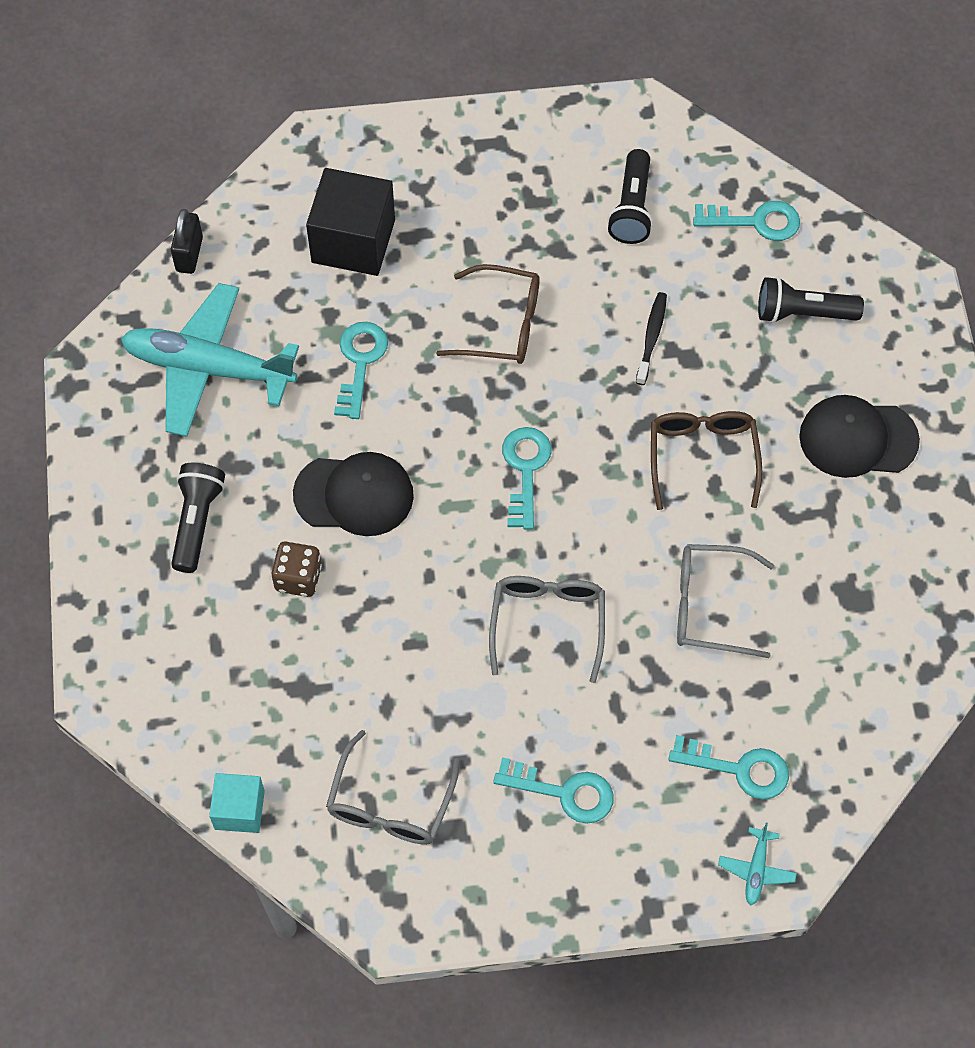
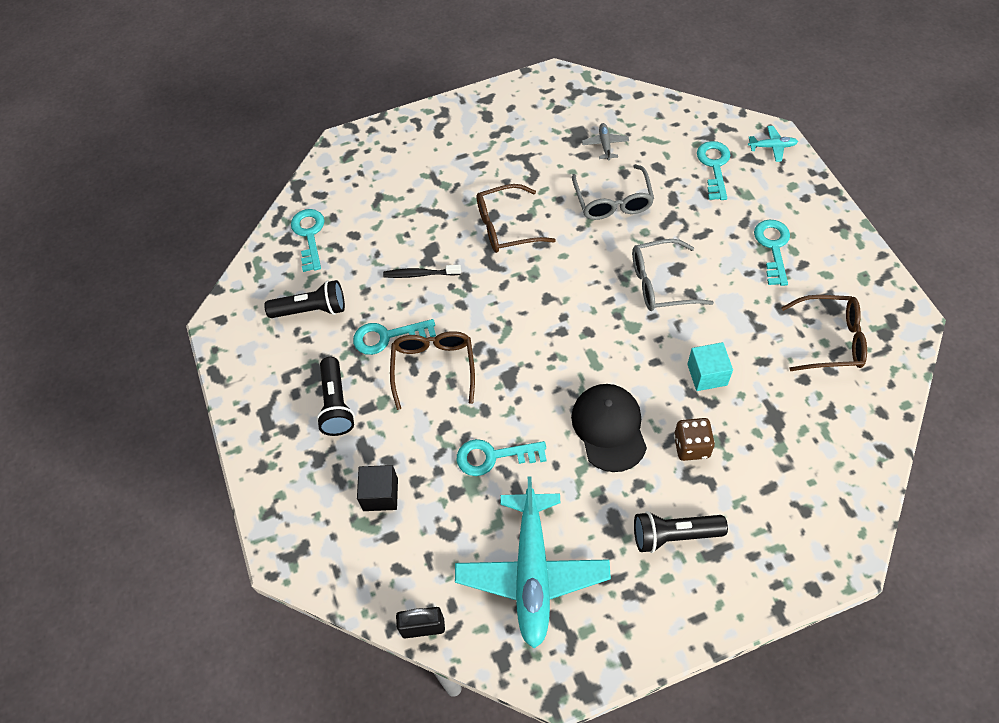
camera: 100 degrees left, 5 degrees down
(239, 810) = (883, 431): turquoise cube -> turquoise cube (707, 374)
(353, 241) = (380, 494): black cube -> black cube, size x0.57
(390, 804) = (830, 340): grey glasses -> brown glasses
(525, 470) = (550, 324): turquoise key -> turquoise key (387, 337)
(803, 313) = (379, 196): black flashlight -> black flashlight (336, 404)
(824, 628) = (605, 144): none -> grey plane
(858, 438) = (466, 152): black cap -> none

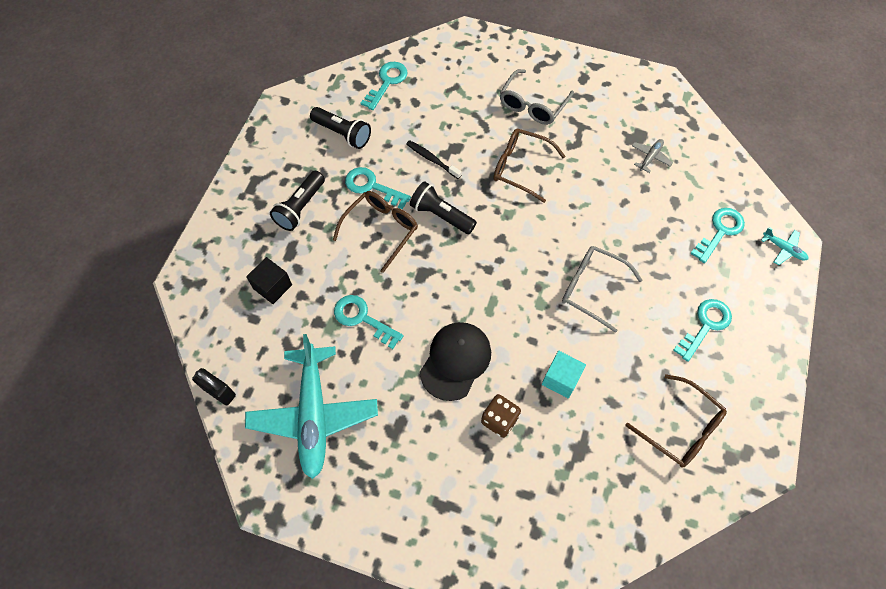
camera: 35 degrees right, 5 degrees up
(532, 573) = (314, 415): turquoise plane -> turquoise plane turned 45 degrees counterclockwise
(613, 201) = (615, 203): grey glasses -> grey glasses (532, 105)
(674, 535) = (427, 469): black flashlight -> black flashlight (441, 215)

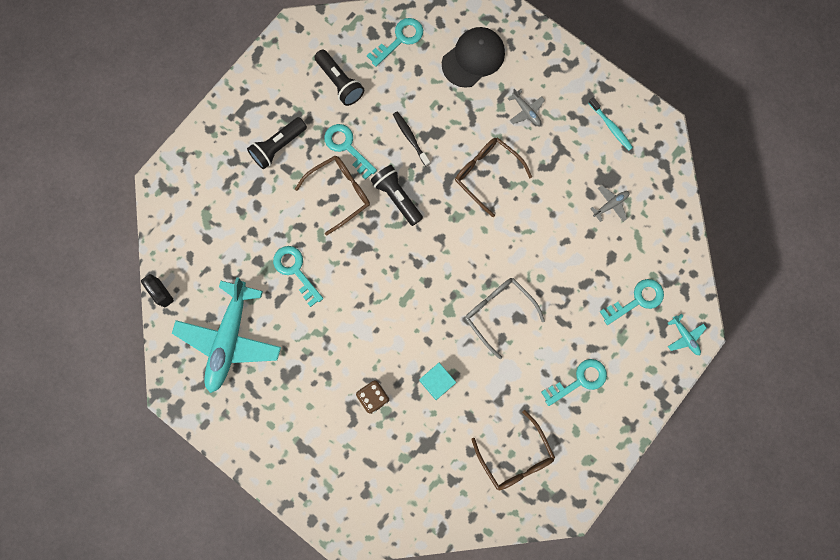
camera: 20 degrees right, 15 degrees up
(272, 287) = (231, 215): black cube -> none
(455, 361) = (358, 335): black cap -> black cap (473, 58)
(532, 105) = (526, 111): grey glasses -> grey plane
(616, 94) = (611, 127): none -> turquoise toothbrush

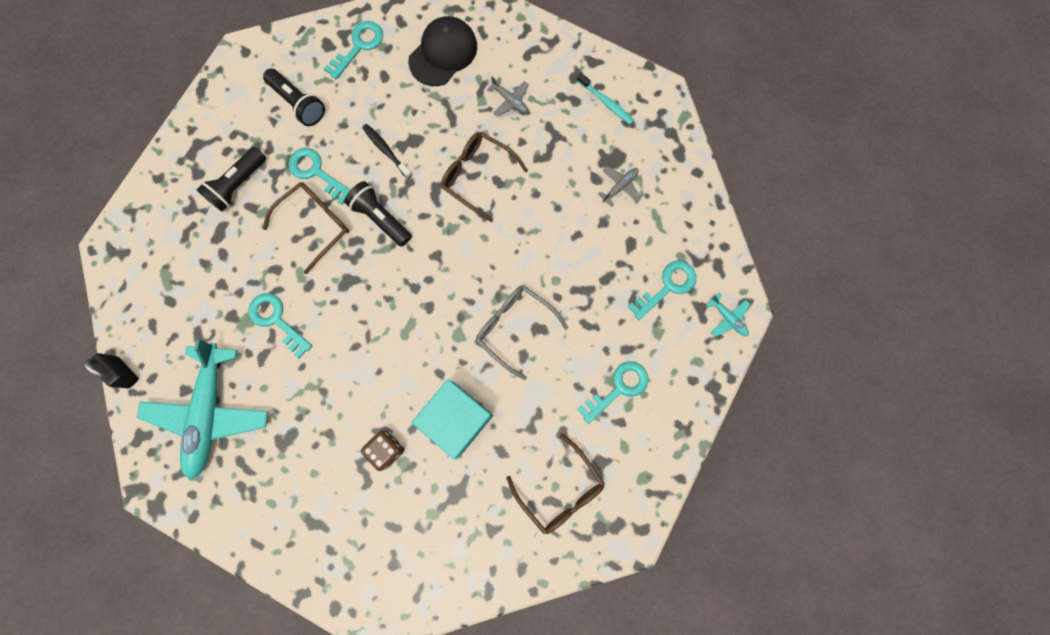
camera: 10 degrees left, 0 degrees up
(437, 382) = (457, 419): turquoise cube -> turquoise cube, size x1.74

